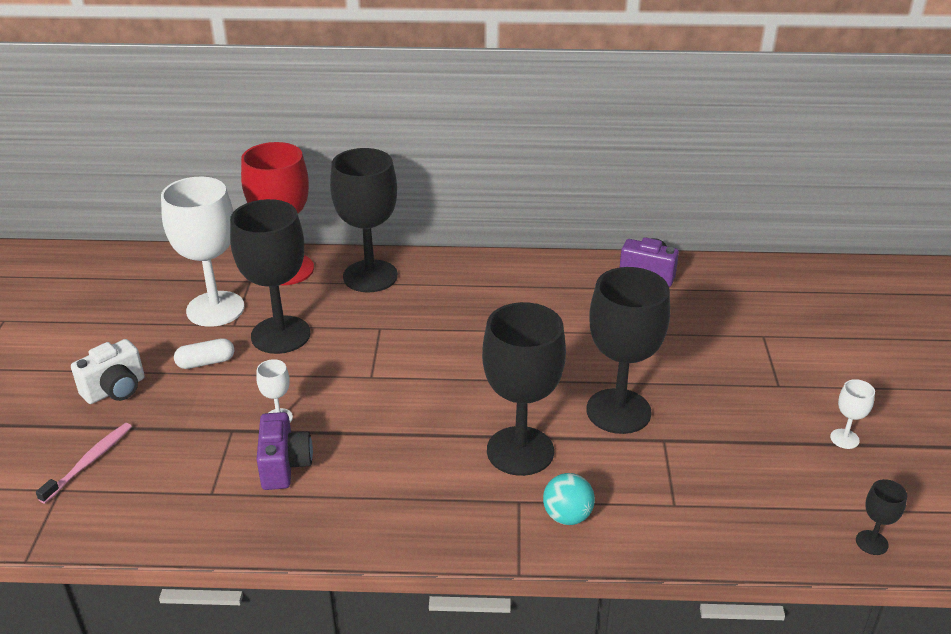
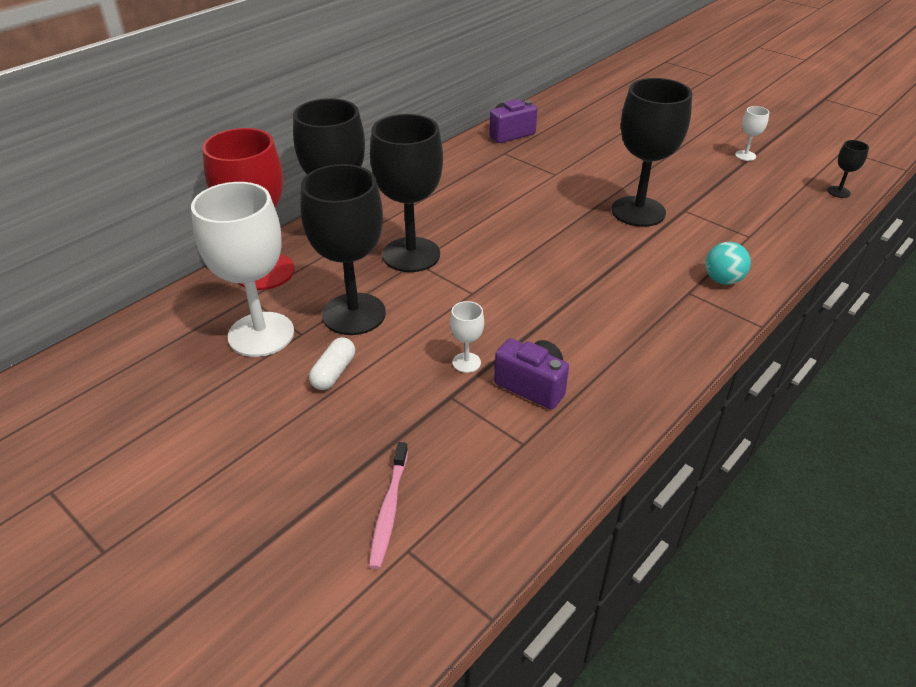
camera: 50 degrees left, 5 degrees up
(89, 461) = (389, 510): pink toothbrush -> pink toothbrush turned 150 degrees counterclockwise
(115, 390) = (297, 448): white camera -> none
(520, 451) = (637, 267): black goblet -> black goblet (411, 255)

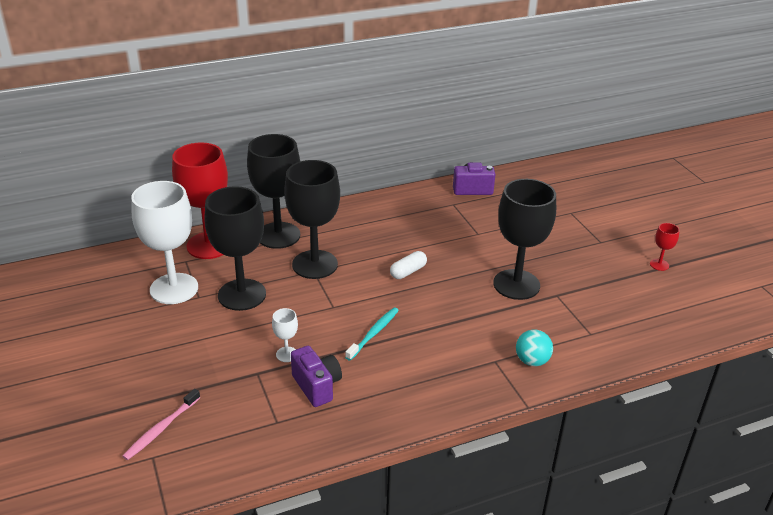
camera: 25 degrees right, 5 degrees down
(334, 372) = (198, 330): white capsule -> white capsule (408, 272)
(542, 306) = (374, 333): none -> turquoise toothbrush
(745, 155) = (659, 264): white goblet -> red goblet
(838, 192) = (713, 322): black goblet -> none

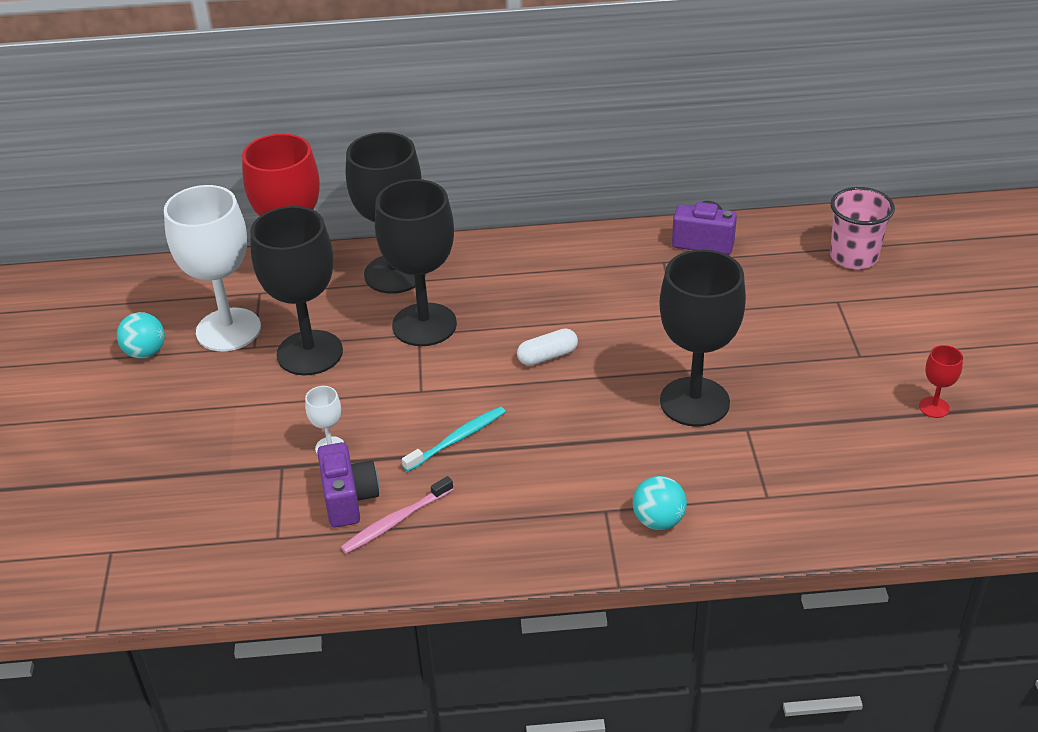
camera: 20 degrees right, 5 degrees up
(117, 313) = (145, 352): none -> turquoise ball
(161, 429) = (135, 517): pink toothbrush -> pink toothbrush (395, 521)
(566, 186) = (853, 257): none -> pink cup

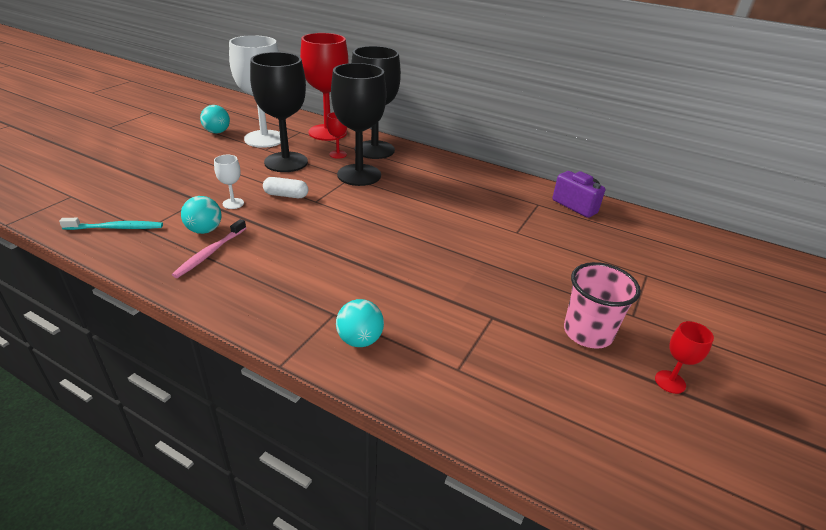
camera: 30 degrees right, 5 degrees down
(349, 499) = (204, 230): purple camera -> turquoise ball
(358, 305) = (338, 154): none -> red goblet
(395, 521) = (210, 253): pink toothbrush -> pink toothbrush turned 60 degrees counterclockwise
(457, 439) = (301, 231): turquoise toothbrush -> turquoise toothbrush (116, 228)
(547, 356) = (407, 217): white capsule -> white capsule (286, 195)
(694, 402) = (472, 283): black goblet -> none
(853, 257) = (685, 255): pink cup -> pink cup (587, 333)

